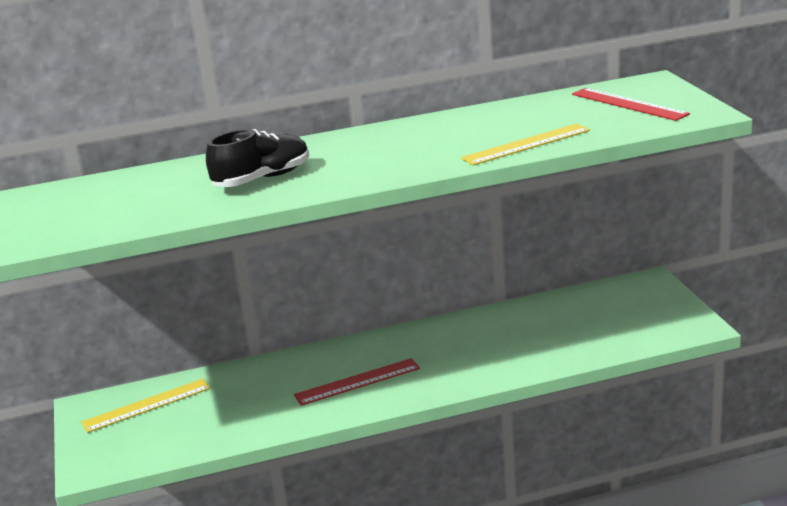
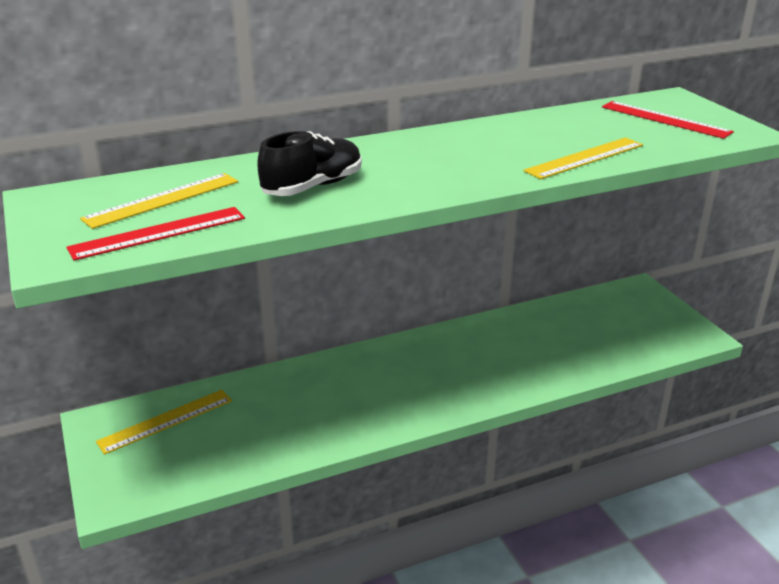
camera: 10 degrees left, 5 degrees up
(128, 194) = (162, 200): none -> yellow ruler
(357, 382) = (385, 394): red ruler -> red ruler (158, 233)

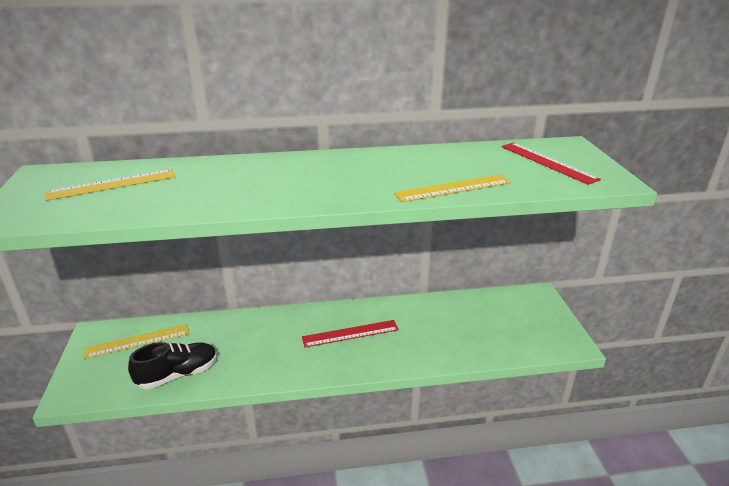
camera: 15 degrees right, 0 degrees up
(158, 233) = (84, 210): red ruler -> red ruler (350, 333)
(313, 187) = (223, 187): black shoe -> black shoe (178, 374)

